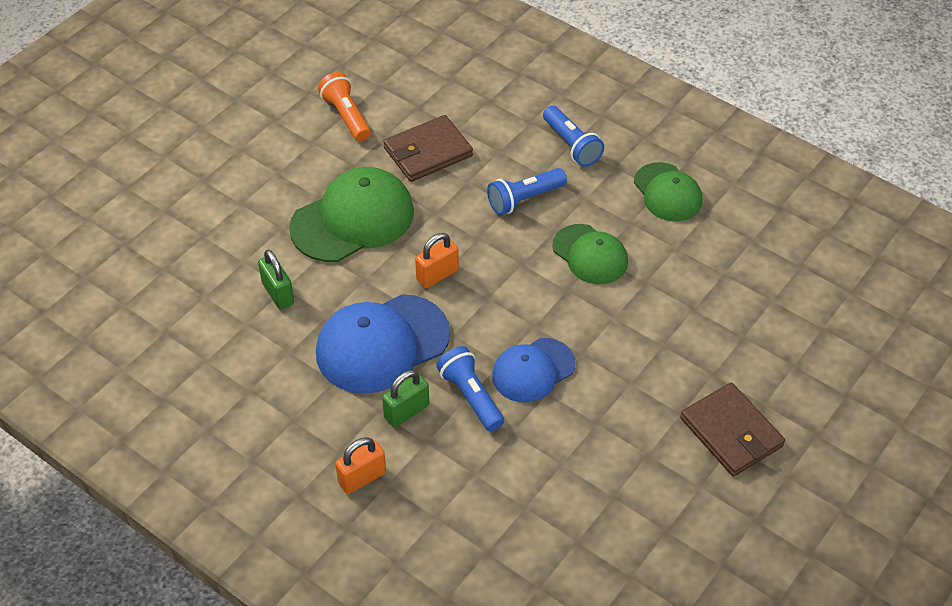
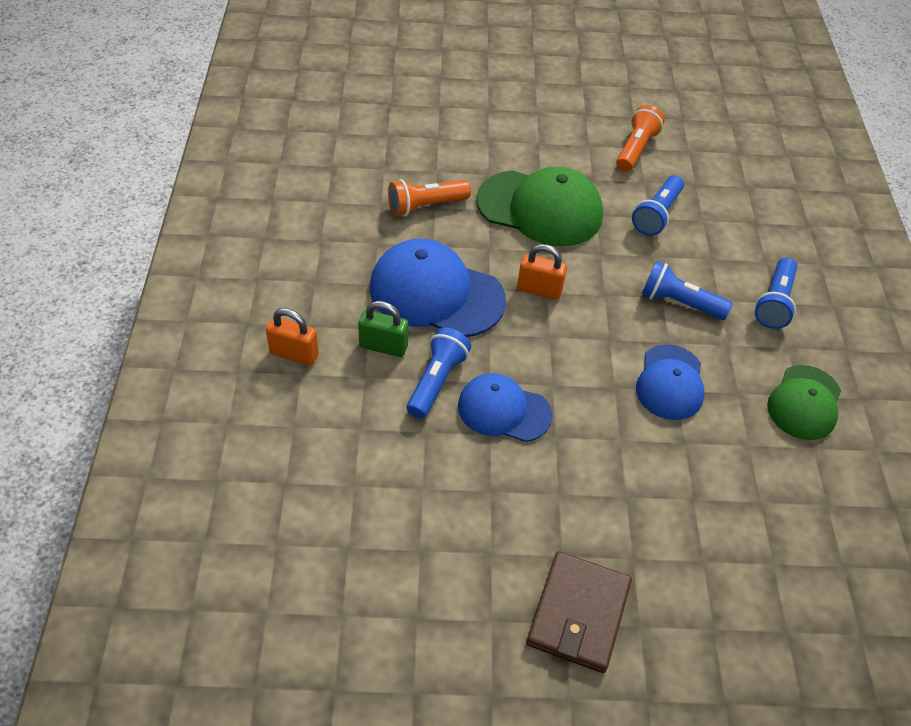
camera: 50 degrees right, 0 degrees up
(278, 293) = (425, 206): green padlock -> orange flashlight
(428, 152) = (656, 215): brown wallet -> blue flashlight
(590, 254) = (670, 382): green cap -> blue cap

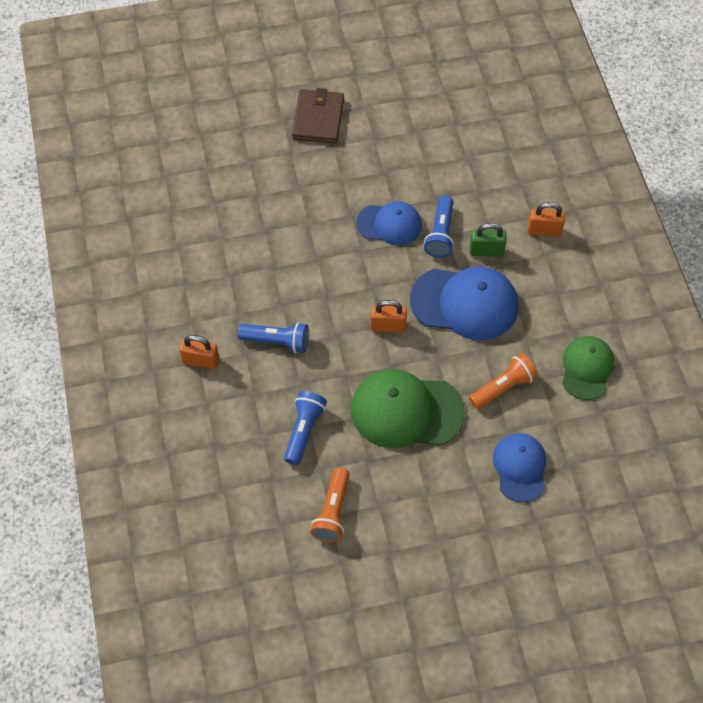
camera: 170 degrees right, 10 degrees up
(670, 382) = (278, 271): blue cap -> blue cap (520, 467)
(774, 303) = (201, 361): blue flashlight -> orange padlock
(804, 403) = (181, 278): green cap -> green cap (587, 368)

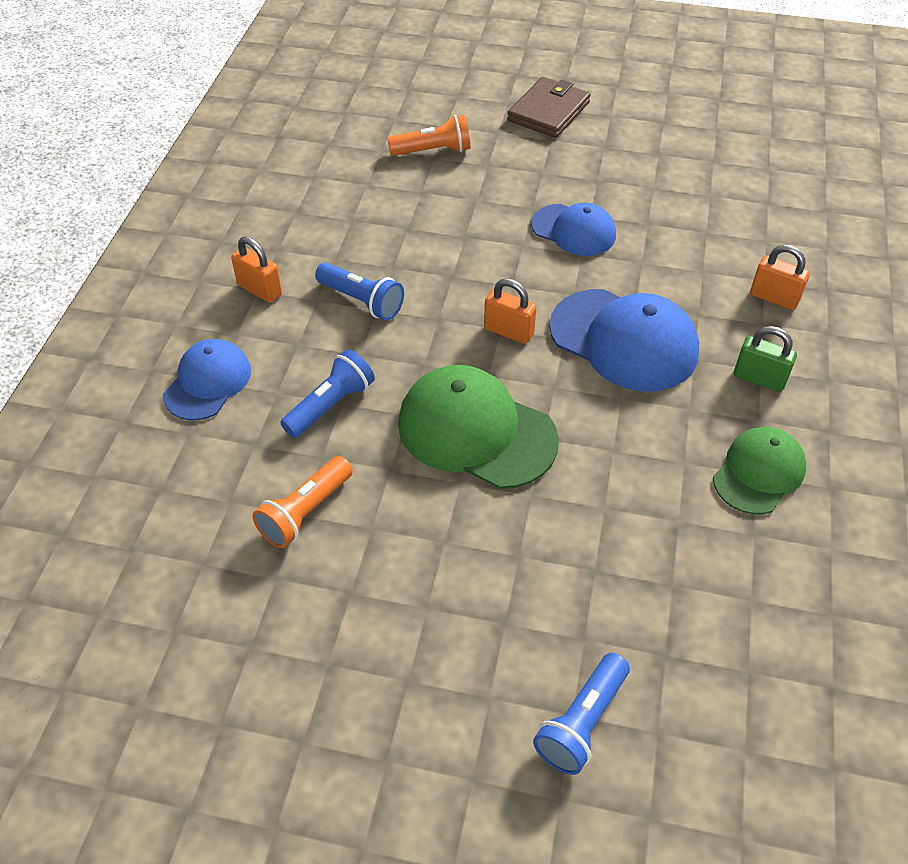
camera: 25 degrees right, 10 degrees down
(440, 234) = (632, 259): blue flashlight -> blue flashlight (581, 722)
(486, 251) = (683, 294): green padlock -> green padlock (759, 378)
(503, 387) = (625, 452): orange flashlight -> orange flashlight (433, 151)
(520, 467) = (596, 560): blue cap -> blue cap (208, 382)

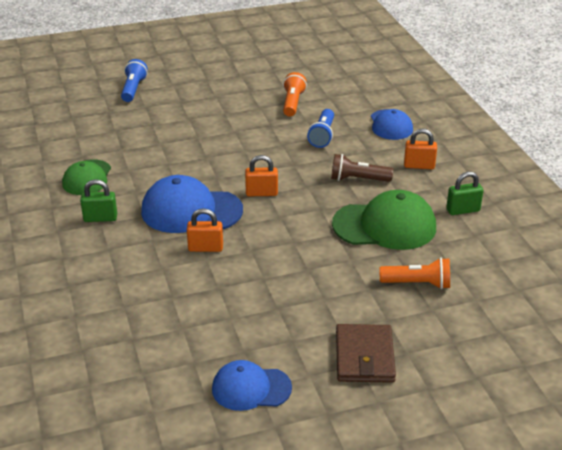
camera: 150 degrees right, 15 degrees down
(288, 208) = (463, 210): none -> green padlock
(362, 301) = (358, 179): blue flashlight -> brown flashlight
(433, 151) = (418, 284): orange flashlight -> orange flashlight turned 135 degrees counterclockwise
(476, 431) = (242, 149): green cap -> green cap (385, 226)
(574, 230) = (267, 263): blue cap -> blue cap (251, 388)
(774, 298) = (105, 267): orange padlock -> orange padlock (205, 248)

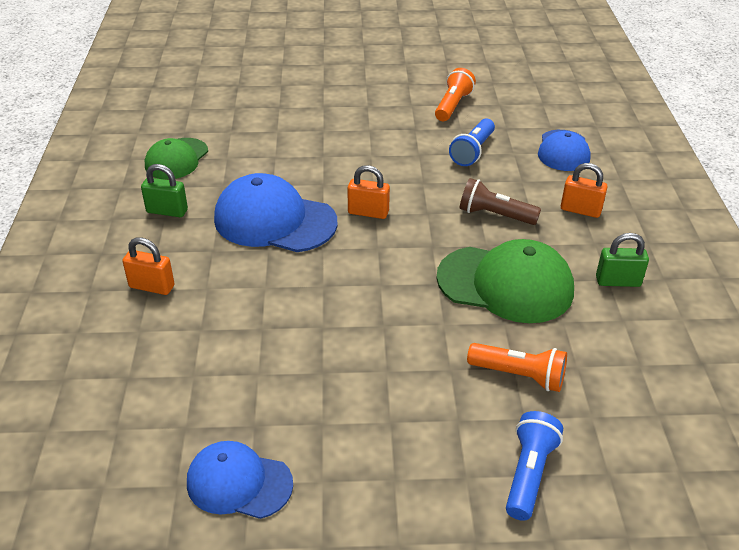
camera: 15 degrees right, 5 degrees up
(133, 89) = (277, 63): blue flashlight -> blue flashlight (529, 473)
(205, 248) = (270, 272): orange padlock -> orange padlock (152, 286)
(364, 357) = (406, 470): brown wallet -> none

